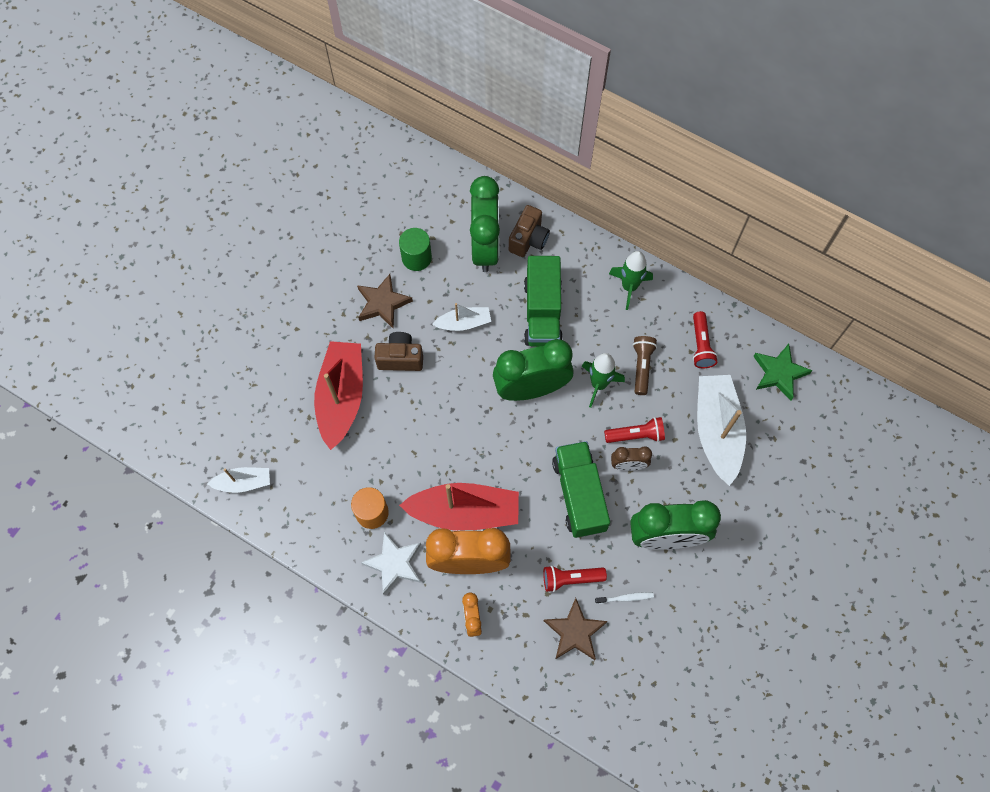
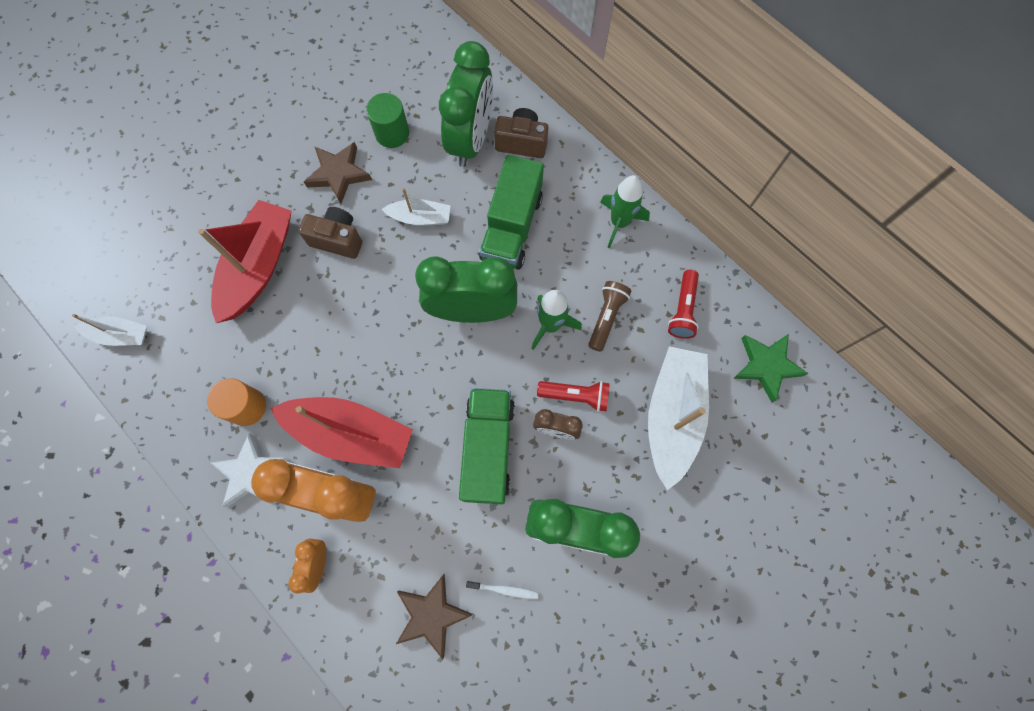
camera: 15 degrees right, 5 degrees up
(528, 239) = (521, 142): brown camera -> brown camera turned 120 degrees counterclockwise
(571, 579) = (447, 548): red flashlight -> none

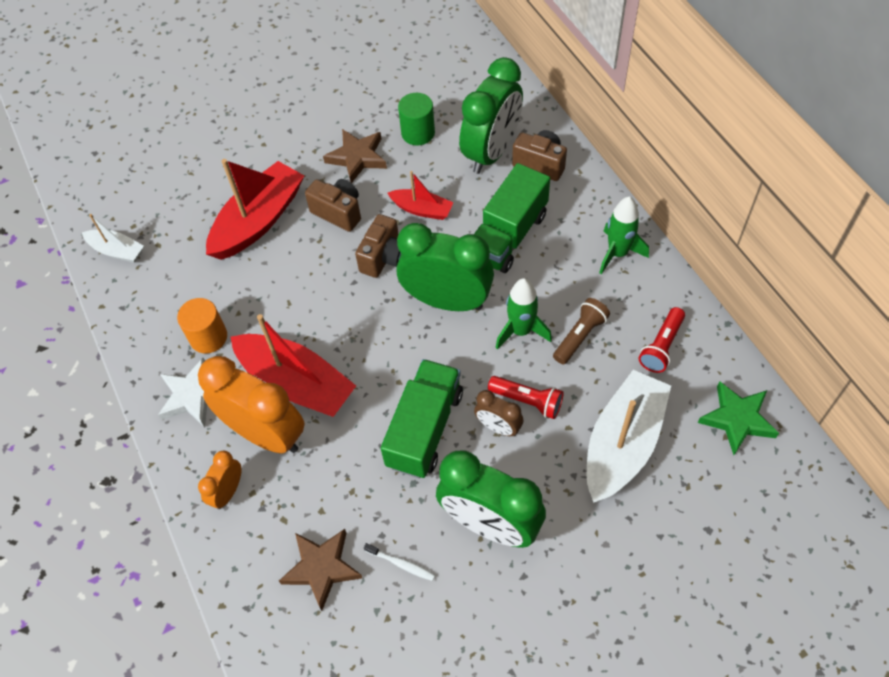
camera: 20 degrees right, 15 degrees down
(397, 278) = (384, 257): none -> brown camera
(420, 217) = (422, 209): white boat -> red boat

